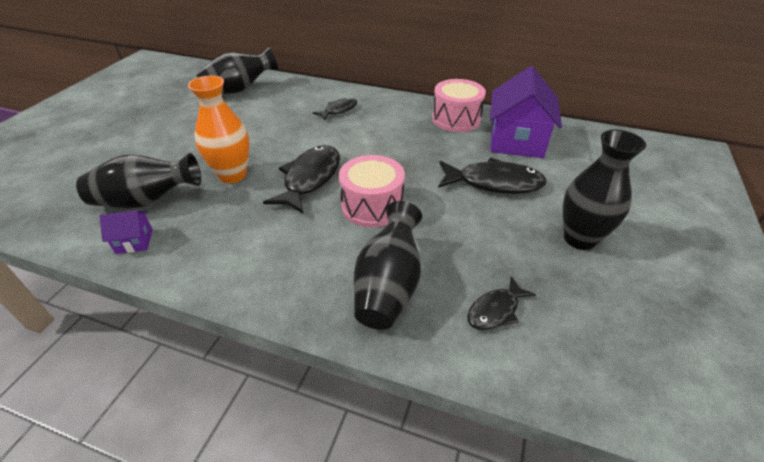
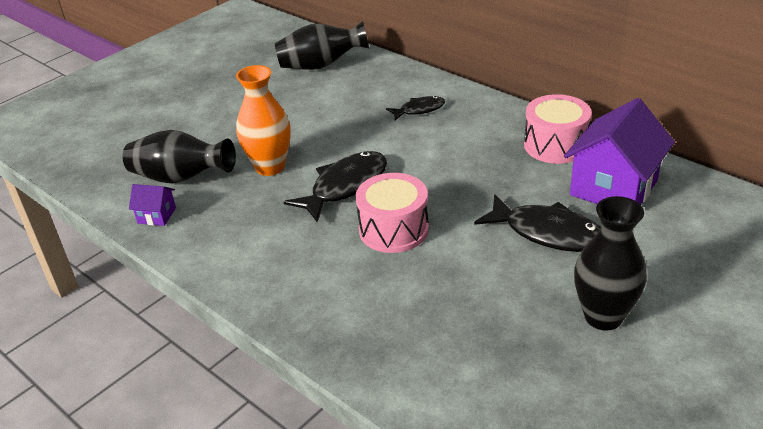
camera: 25 degrees right, 5 degrees down
(388, 286) = (364, 312): black vase -> none
(495, 310) = (455, 361): black fish -> none

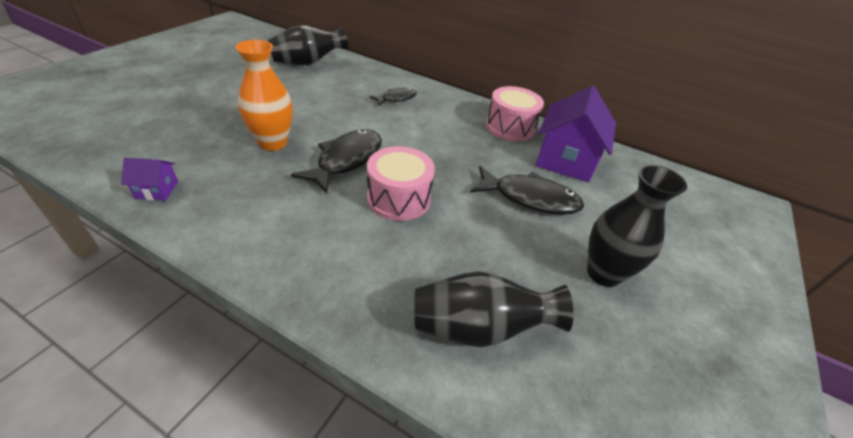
camera: 20 degrees left, 5 degrees up
(181, 178) = (183, 153): black vase -> black vase (478, 328)

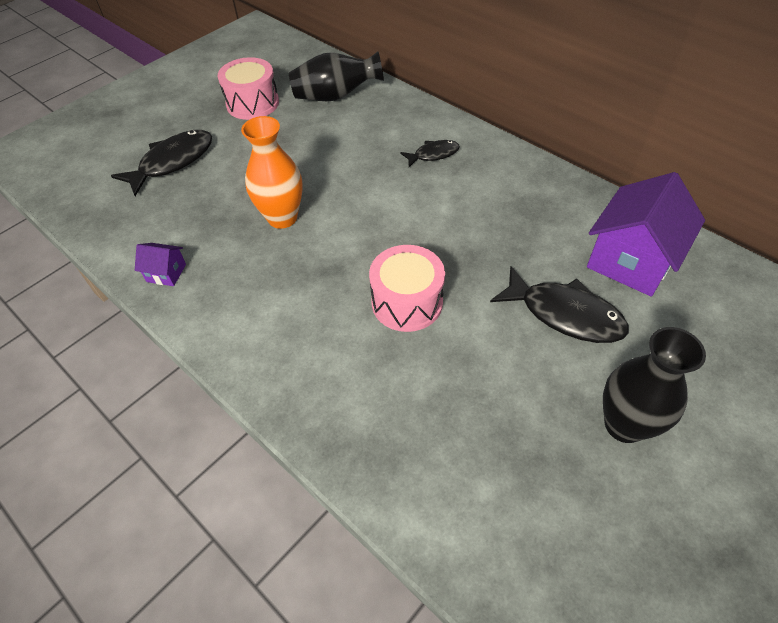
camera: 20 degrees right, 10 degrees up
(346, 160) = (358, 245): black fish -> black fish (172, 162)
(478, 328) = (457, 469): black vase -> none
(510, 127) = (570, 204): pink drum -> pink drum (252, 103)

